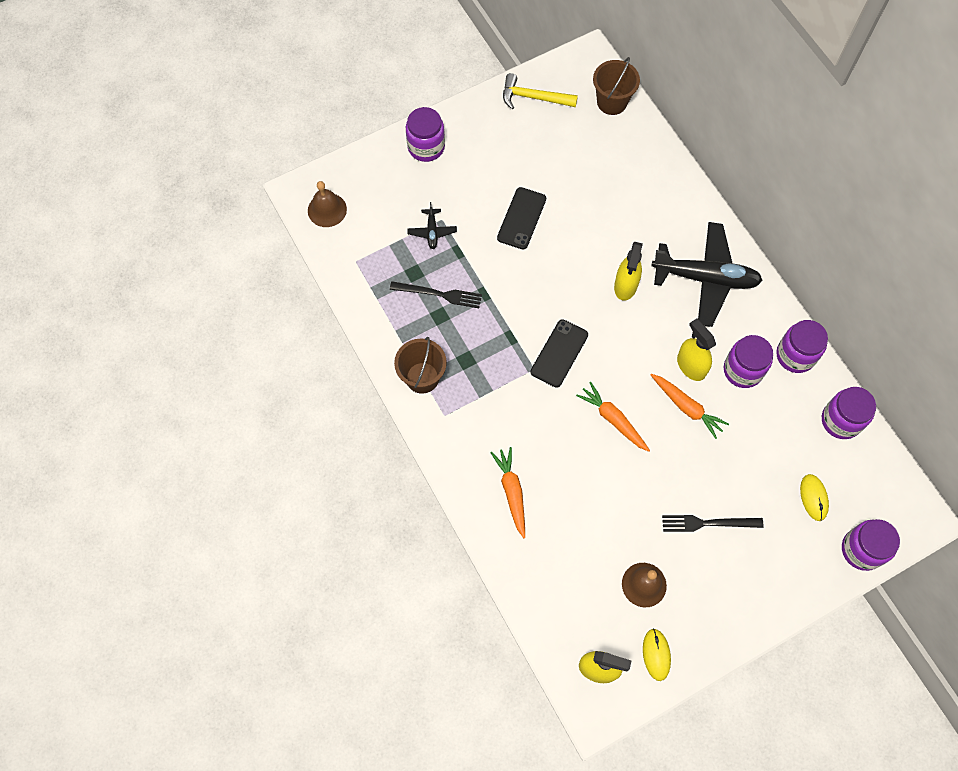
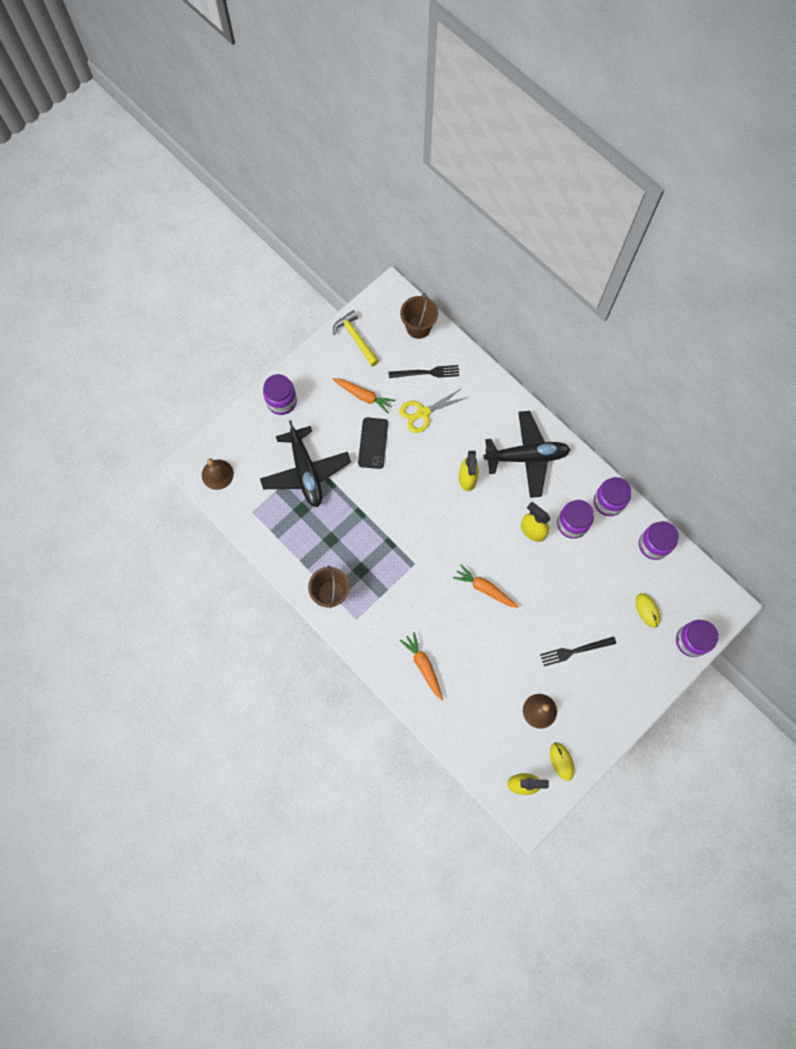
camera: 15 degrees left, 5 degrees up
(432, 231) = (306, 471): black plane -> black plane, size x2.29
(439, 294) = (325, 522): black fork -> black fork (426, 372)
(533, 97) = (356, 338): yellow hammer -> yellow hammer turned 60 degrees clockwise
(559, 353) = (430, 546): black phone -> none
(591, 198) = (423, 413): none -> yellow scissors
(687, 407) = (537, 564): orange carrot -> orange carrot (363, 396)

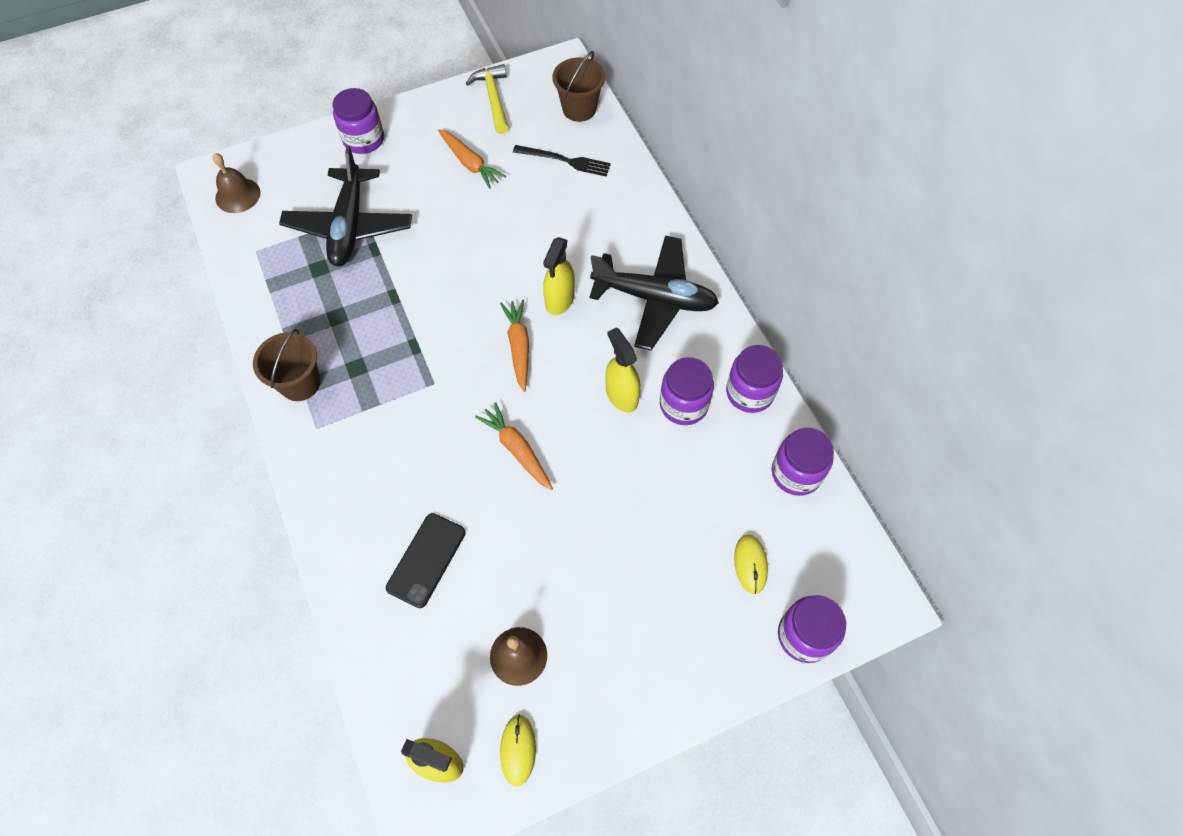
camera: 20 degrees right, 10 degrees down
(373, 443) = (454, 219): black phone -> black phone (426, 560)
(423, 413) = (538, 204): yellow scissors -> none
(423, 666) = (376, 525): orange carrot -> orange carrot (519, 347)
(575, 651) = (612, 585): black fork -> none

